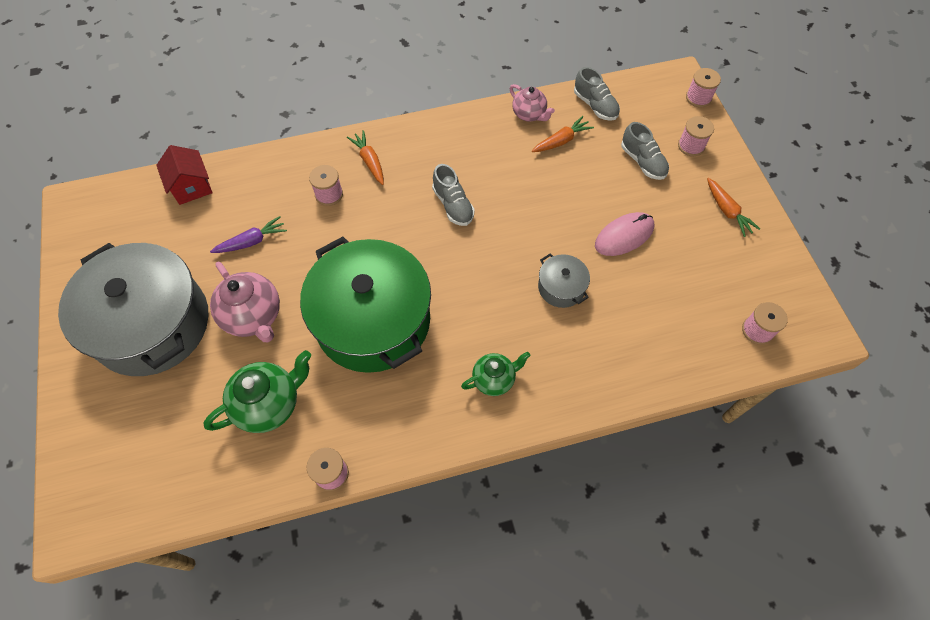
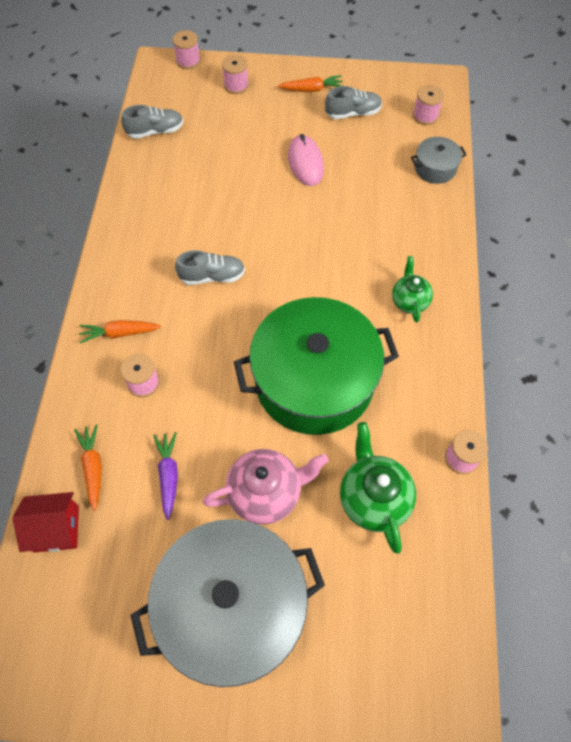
camera: 70 degrees left, 0 degrees up
(529, 114) = (137, 182): pink teapot -> none
(561, 141) = (182, 169): orange carrot -> orange carrot (93, 467)
(561, 287) = (338, 223): grey pot -> grey pot (435, 168)
(642, 162) = (236, 122): grey shoe -> grey shoe (353, 113)

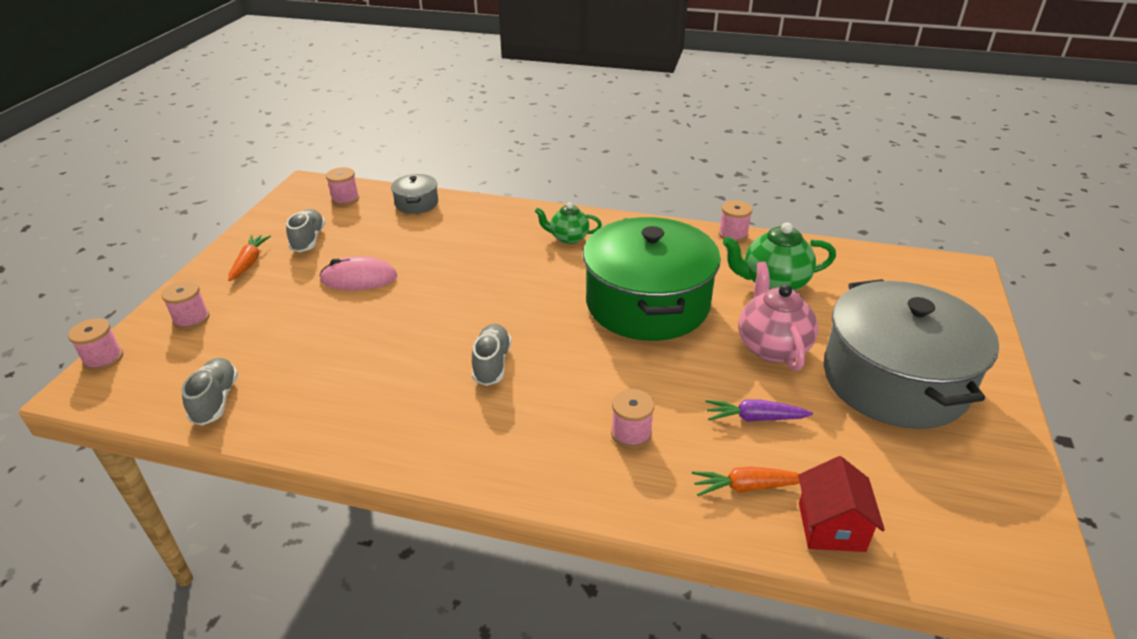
camera: 80 degrees left, 25 degrees down
(120, 333) = (552, 453): orange carrot -> none

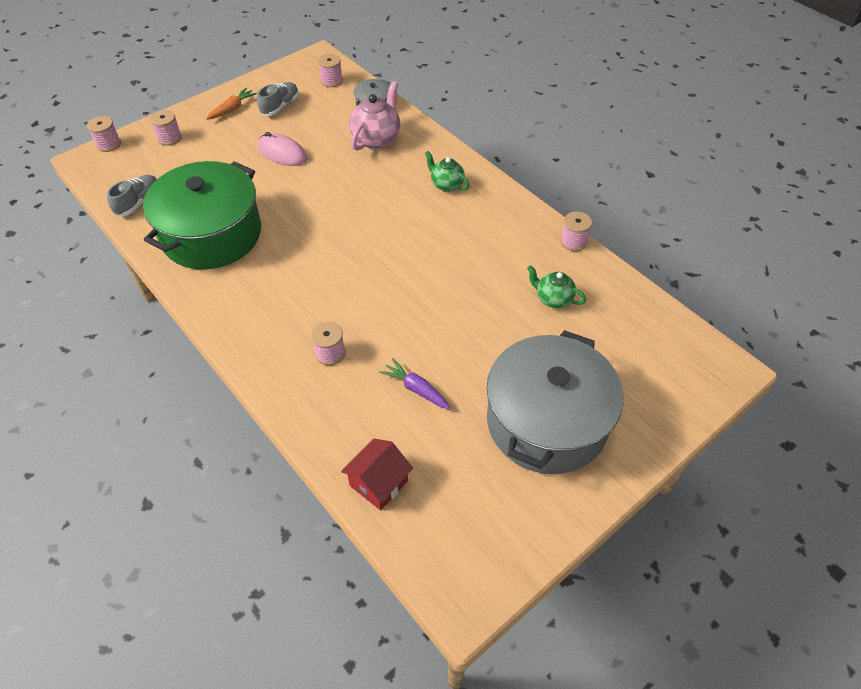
camera: 35 degrees right, 15 degrees up
(492, 364) = (299, 259): grey shoe -> none
(647, 303) = (443, 267): green pot -> green pot (211, 234)
(746, 487) = (358, 428): orange carrot -> none
(772, 347) = (489, 347): pink teapot -> pink teapot (376, 139)
(773, 283) = (553, 299): green teapot -> green teapot, size x0.63

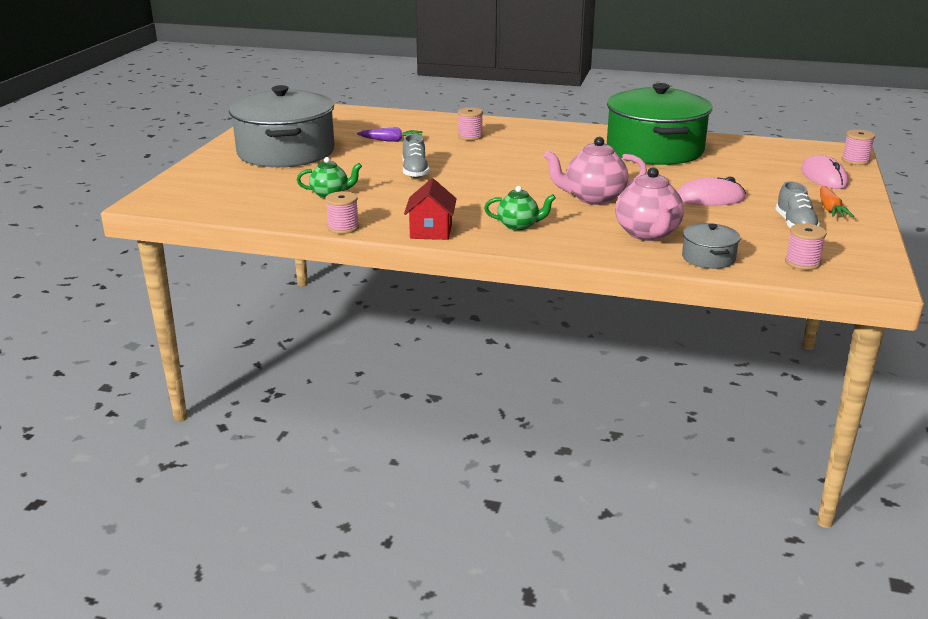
camera: 145 degrees right, 25 degrees down
(138, 202) = (744, 146): grey shoe -> grey shoe (415, 172)
(169, 138) = (823, 177): pink spool -> pink mouse
(357, 191) = (593, 198): none -> pink teapot
(378, 483) = (372, 116): red house -> red house (431, 231)

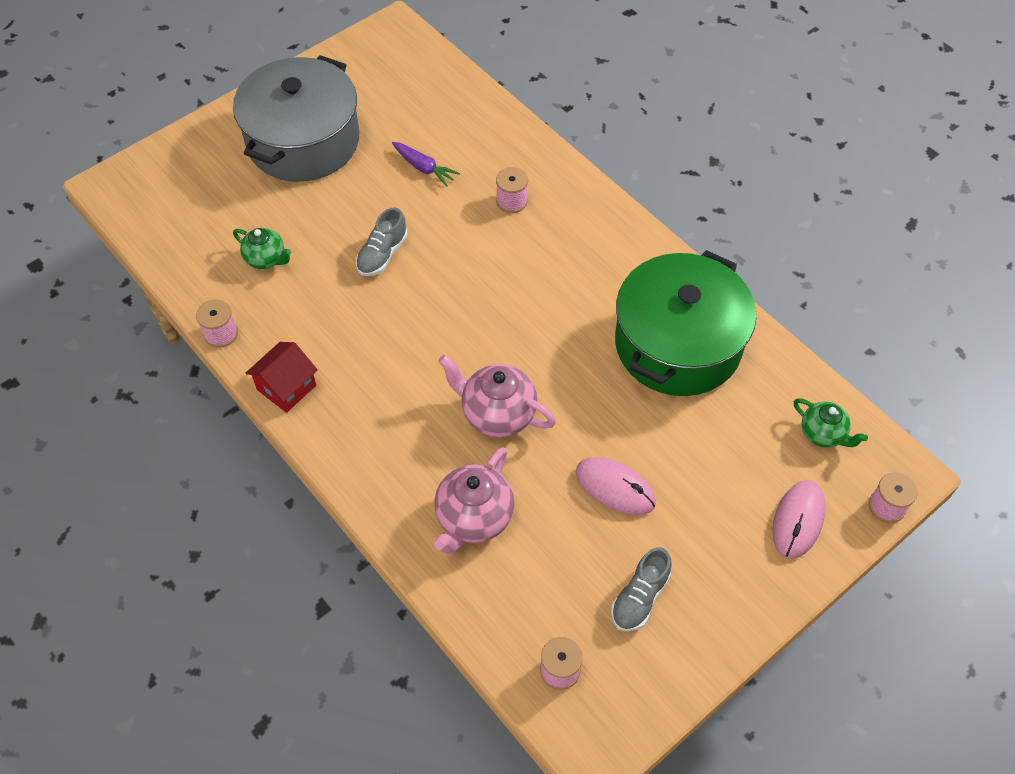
camera: 35 degrees right, 30 degrees up
(519, 226) = (372, 425): green teapot -> green teapot (823, 434)
(708, 258) = (481, 600): grey pot -> none
(830, 209) = (718, 590): orange carrot -> none

